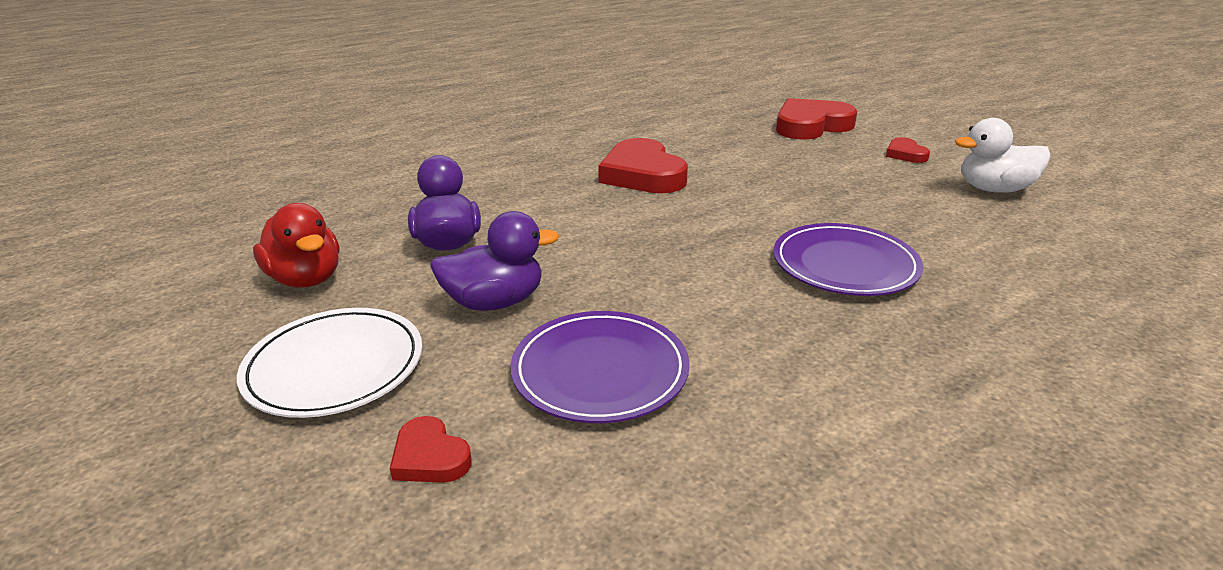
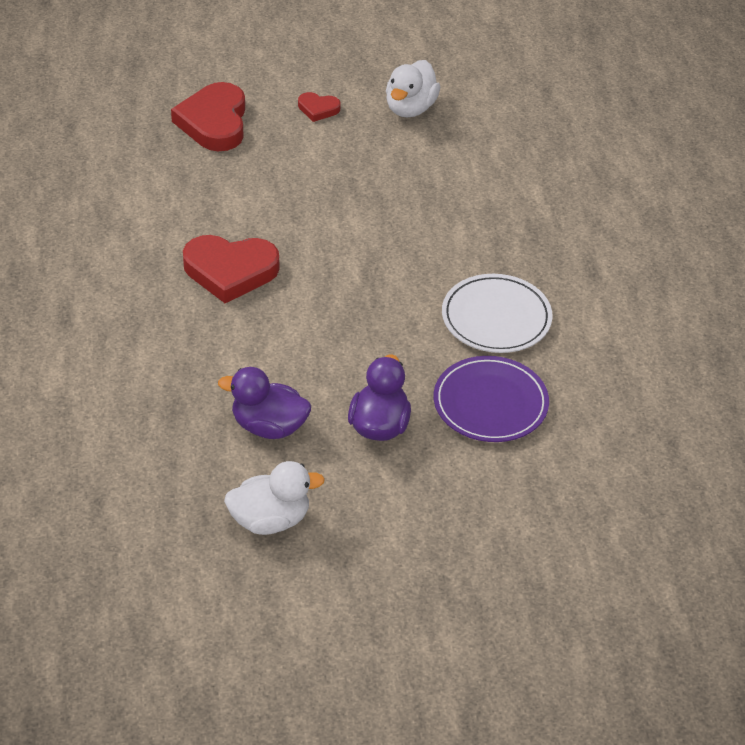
camera: 65 degrees left, 15 degrees up
(306, 279) = (270, 520): red duck -> white duck
(335, 367) = (406, 522): white plate -> white plate (496, 318)
(430, 457) = (521, 496): red heart -> none
(844, 265) = (453, 242): purple plate -> none

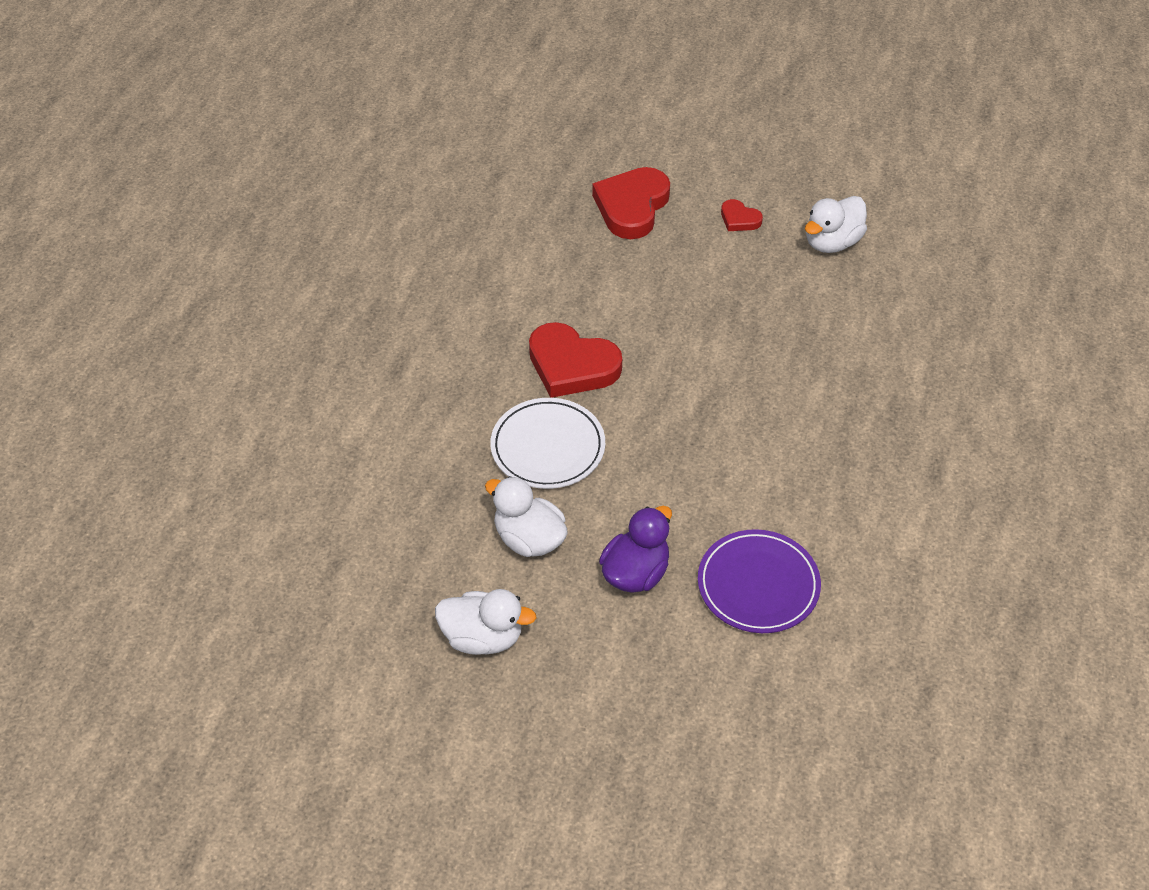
camera: 25 degrees right, 5 degrees up
(268, 426) = (529, 539): purple duck -> white duck
(496, 318) = (809, 493): white plate -> white plate (548, 447)

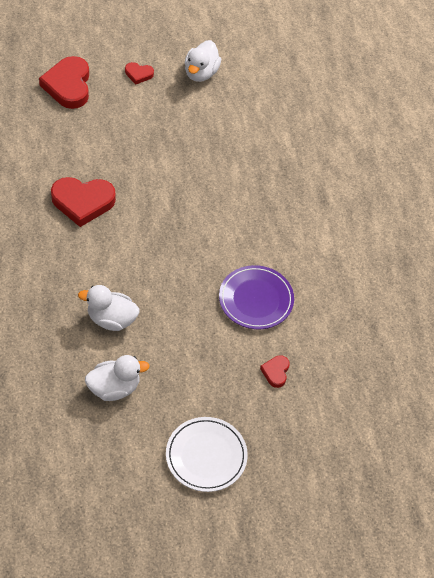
camera: 30 degrees left, 5 degrees up
(548, 447) = (94, 258): white plate -> white plate (206, 456)
(635, 573) = (184, 317): purple duck -> none
(736, 703) = (276, 372): none -> red heart

